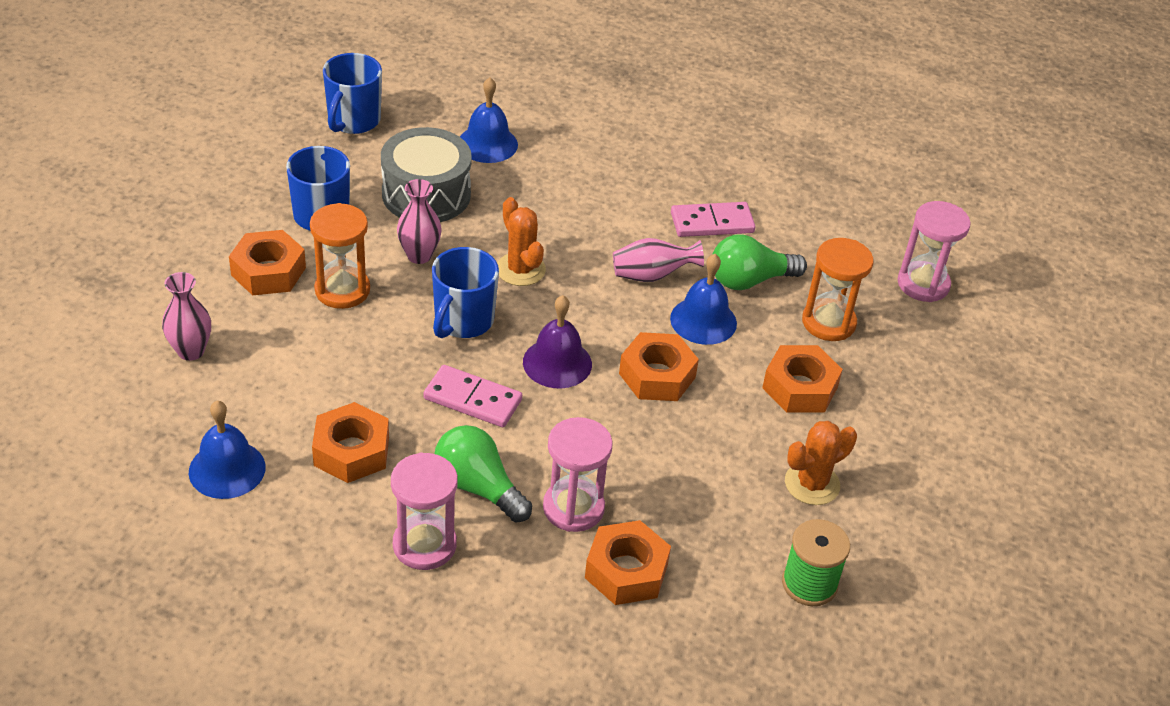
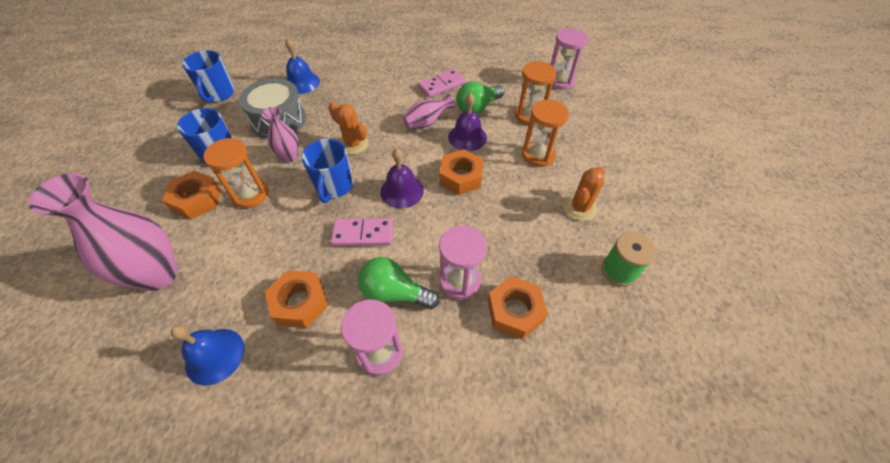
camera: 20 degrees left, 10 degrees up
(191, 351) = (159, 275): pink vase -> pink vase, size x1.90
(703, 320) = (467, 137): blue bell -> purple bell
(800, 387) = (538, 155): orange nut -> orange hourglass

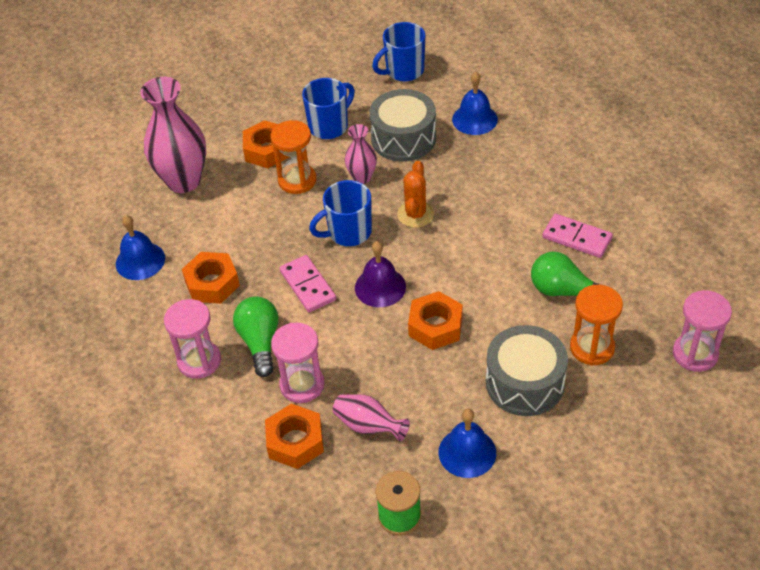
camera: 65 degrees right, 5 degrees down
(427, 122) = (498, 257): pink vase -> pink vase (368, 426)
(467, 137) = (503, 304): purple bell -> none
(538, 155) = (525, 383): orange hourglass -> grey drum
(579, 208) = (467, 452): orange cactus -> blue bell

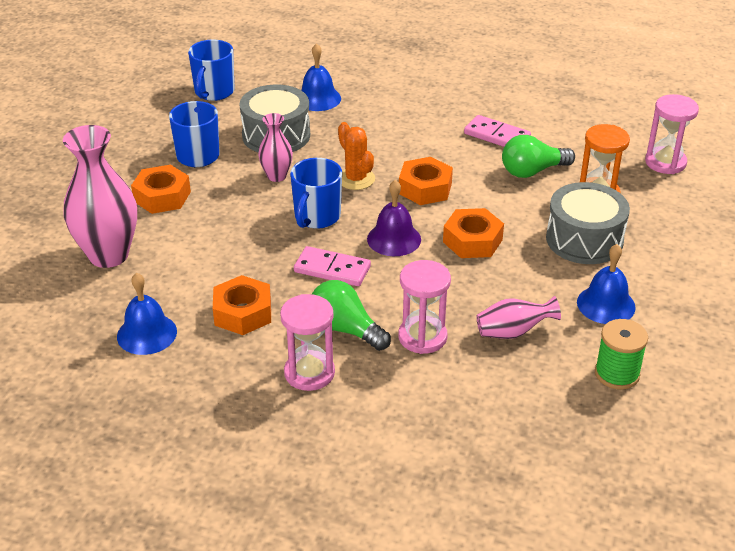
camera: 45 degrees left, 10 degrees down
(295, 441) = (471, 377): orange nut -> orange nut (425, 188)
(297, 180) = (221, 204): orange hourglass -> none
(577, 238) = (497, 136): pink domino -> pink domino turned 45 degrees clockwise

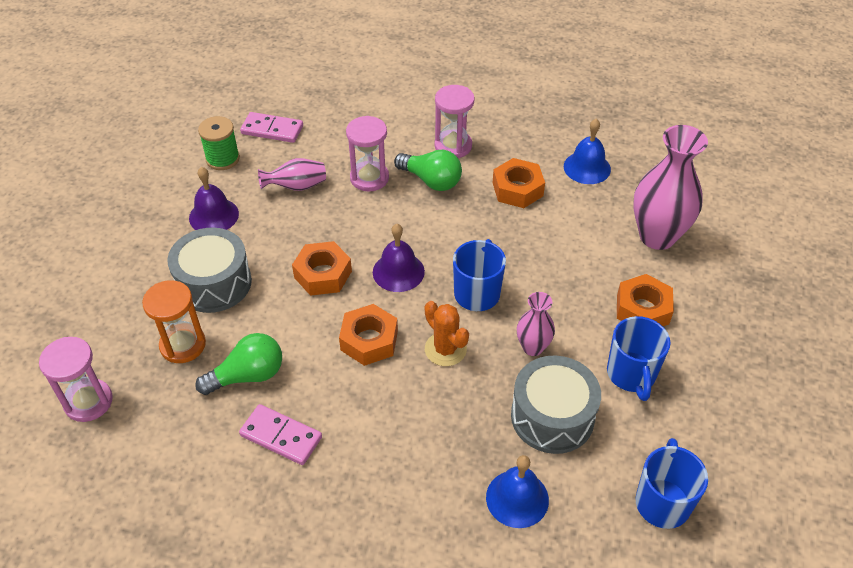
camera: 175 degrees right, 10 degrees up
(332, 269) = (451, 234): pink domino -> pink domino (272, 130)
(606, 304) = (214, 215): blue bell -> purple bell

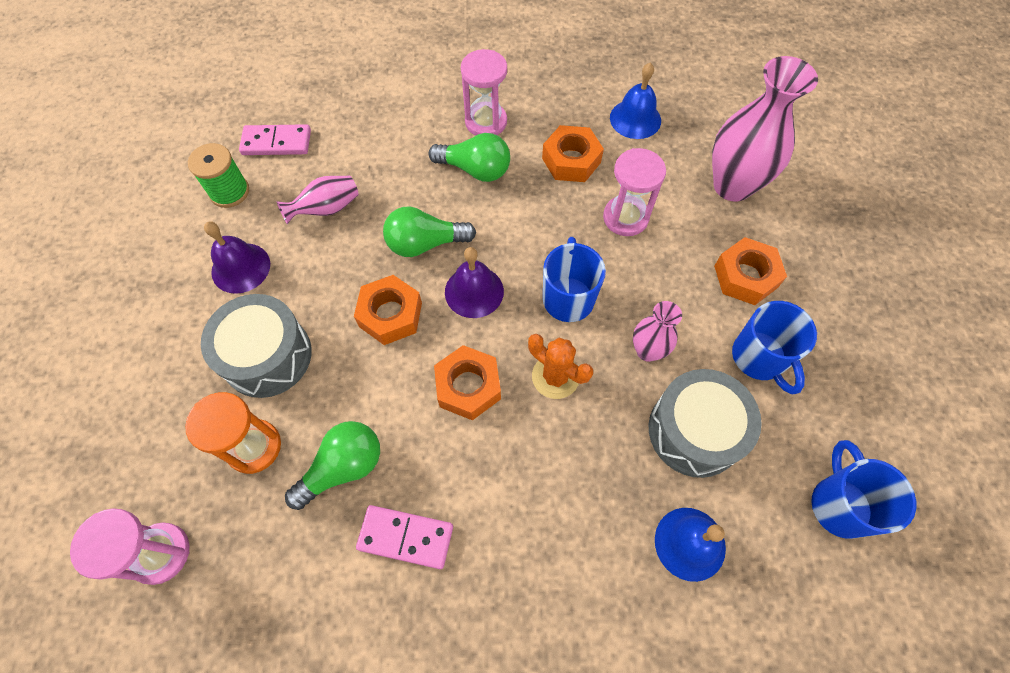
camera: 15 degrees left, 15 degrees up
(369, 178) = (406, 181): pink hourglass -> pink hourglass (625, 217)
(369, 228) = (425, 243): none -> green light bulb

